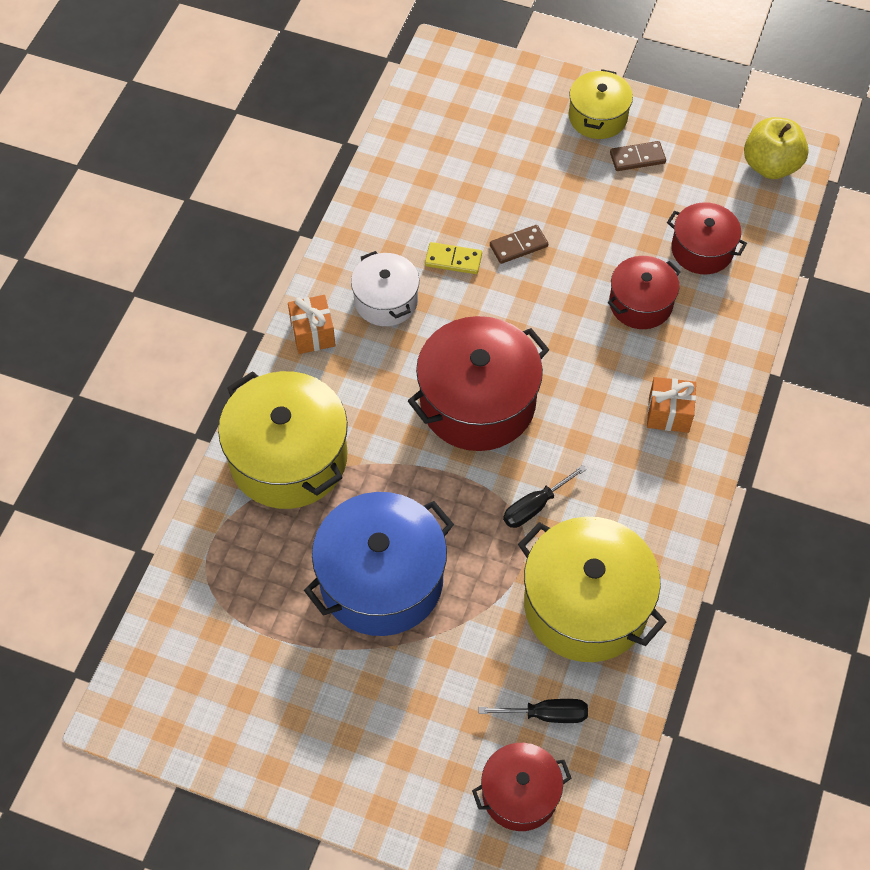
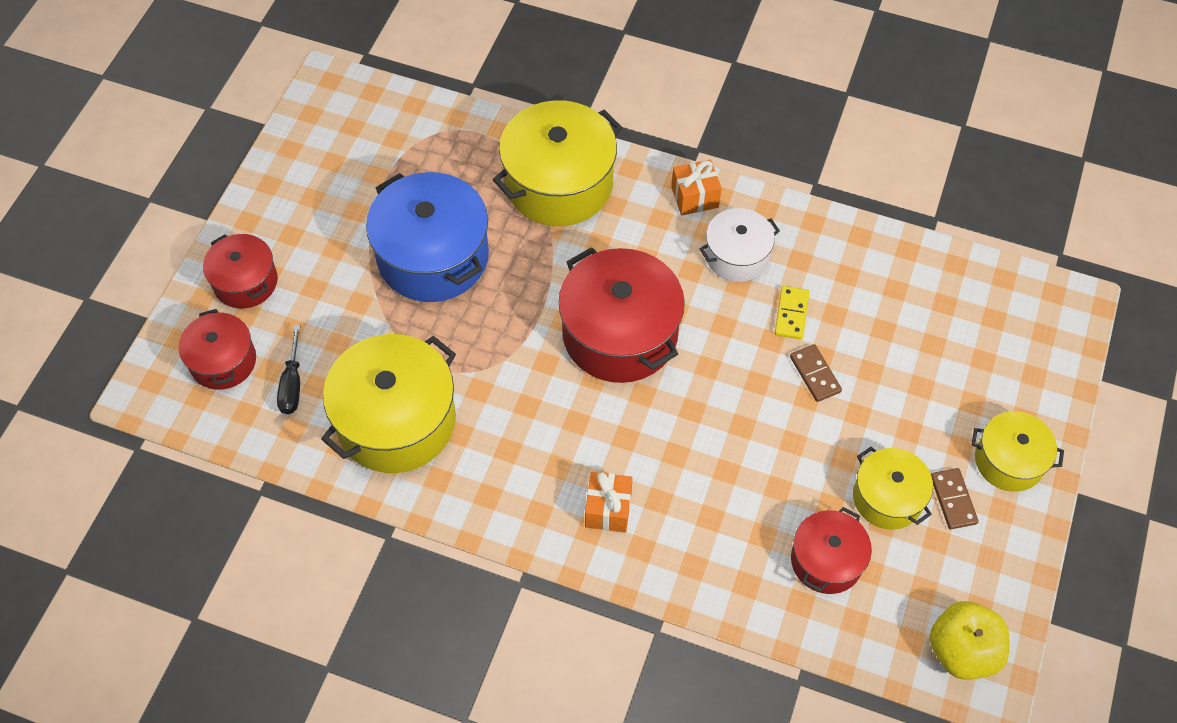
camera: 90 degrees right, 0 degrees up
(535, 506) = (503, 381): black screwdriver -> none
(639, 202) = (887, 498): none -> yellow pot
(640, 303) = (747, 490): red pot -> red pot (245, 282)

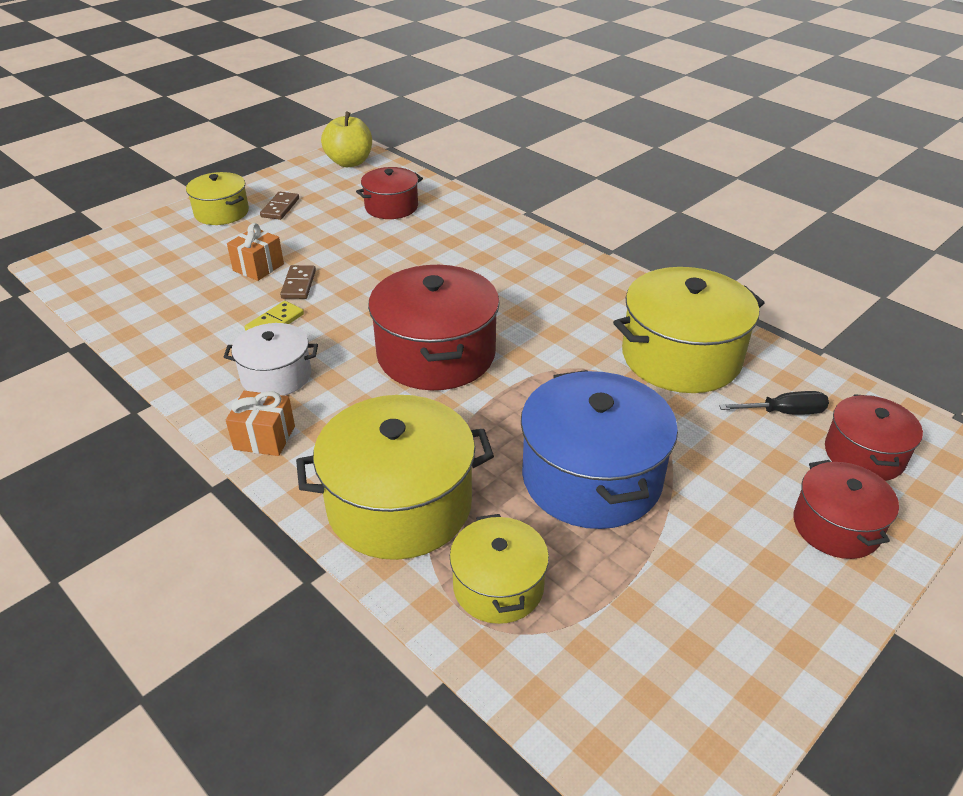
camera: 155 degrees left, 20 degrees down
(292, 384) = (784, 412): black screwdriver -> black screwdriver turned 60 degrees clockwise
(608, 509) = (524, 263): orange gift -> orange gift (258, 267)
(887, 498) = (321, 219): yellow pot -> yellow pot (498, 586)

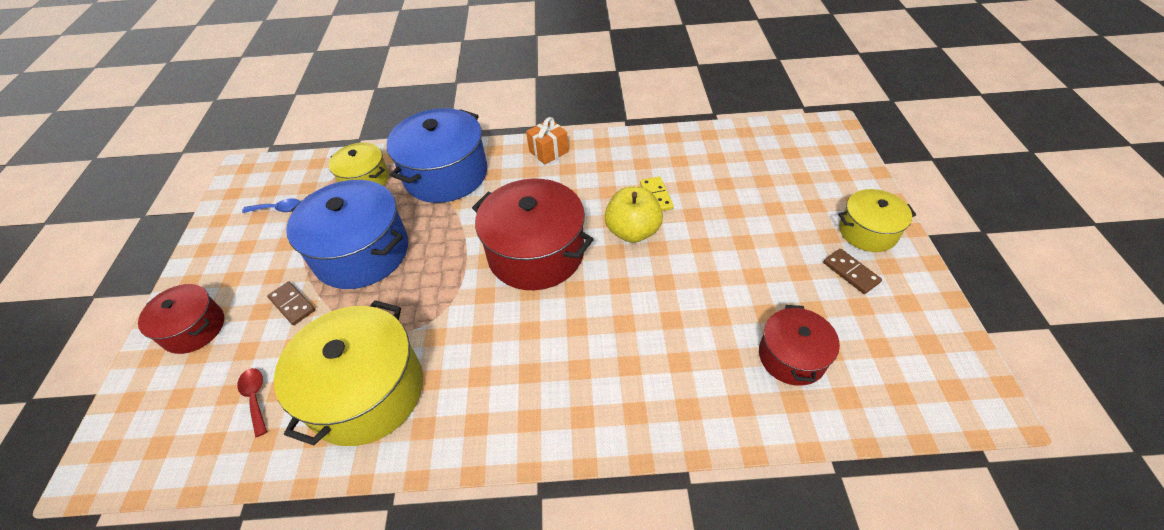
camera: 135 degrees right, 10 degrees up
(258, 267) = (743, 217): orange gift -> none
(276, 376) = (597, 175): white pot -> none
(299, 284) = (696, 227): brown domino -> brown domino (292, 304)
(349, 162) = (945, 384): yellow apple -> yellow apple (632, 231)
(399, 504) = (446, 174): yellow pot -> blue pot
(654, 638) = (278, 209): none -> blue spoon
(784, 412) = (255, 398): black screwdriver -> red spoon
(864, 454) = (180, 404): red pot -> none

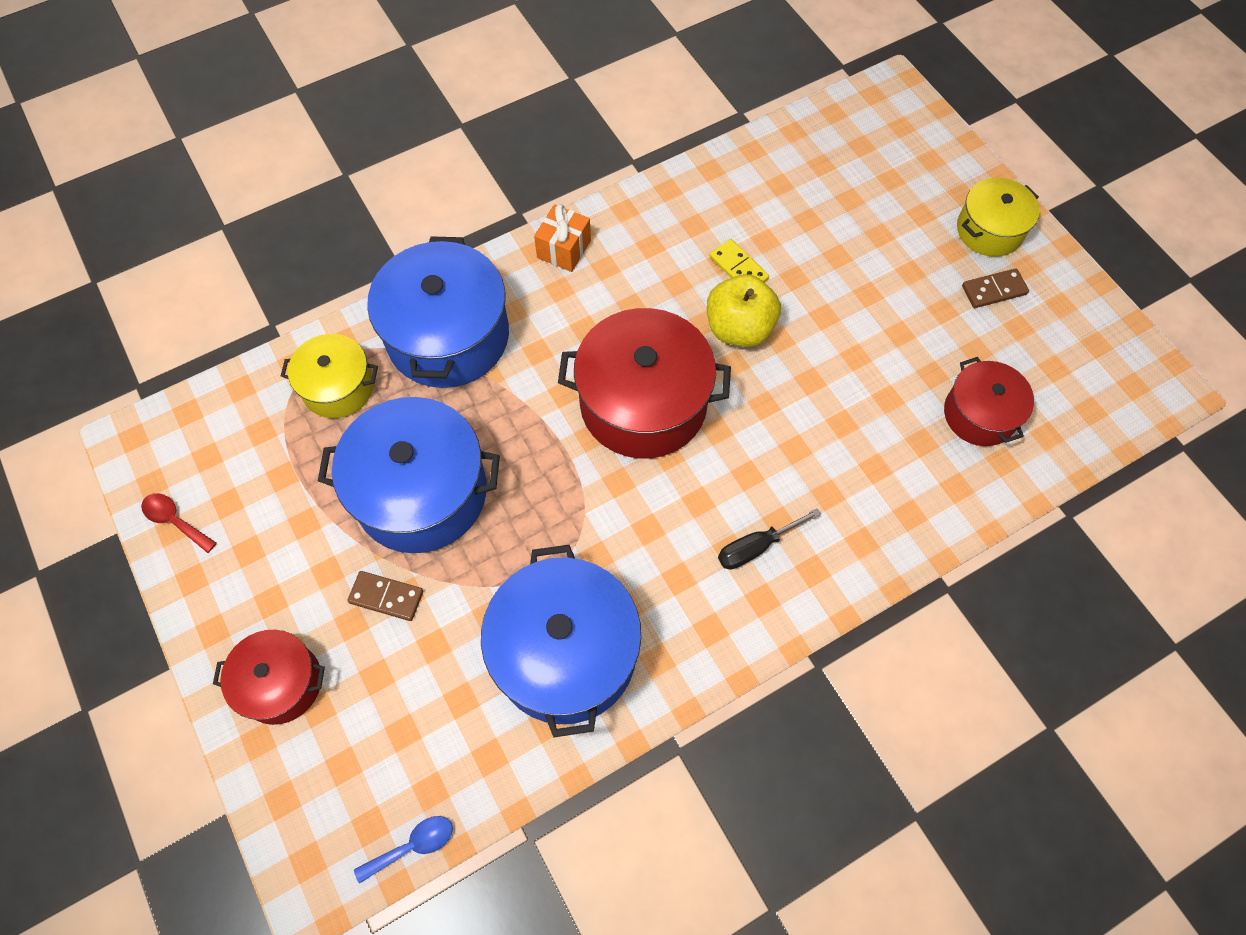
camera: 30 degrees left, 15 degrees up
(255, 398) = (439, 721): red spoon -> red spoon (175, 521)
(278, 209) = (247, 479): blue spoon -> blue spoon (413, 846)
(366, 391) = (565, 653): yellow pot -> blue pot
(550, 379) = (756, 547): none -> black screwdriver
(851, 272) = (994, 290): brown domino -> brown domino turned 45 degrees counterclockwise

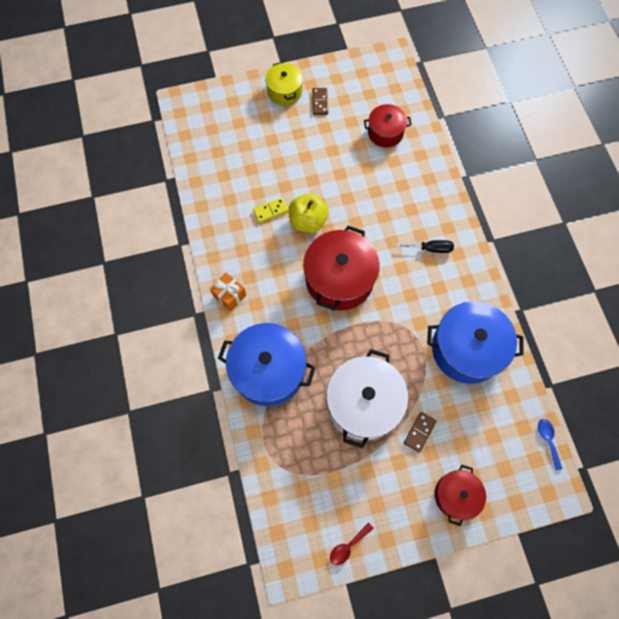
camera: 75 degrees left, 5 degrees up
(338, 387) = (285, 439): yellow pot -> none
(421, 492) = (363, 403): blue pot -> white pot
(756, 547) = (431, 248): black screwdriver -> black screwdriver turned 75 degrees counterclockwise

